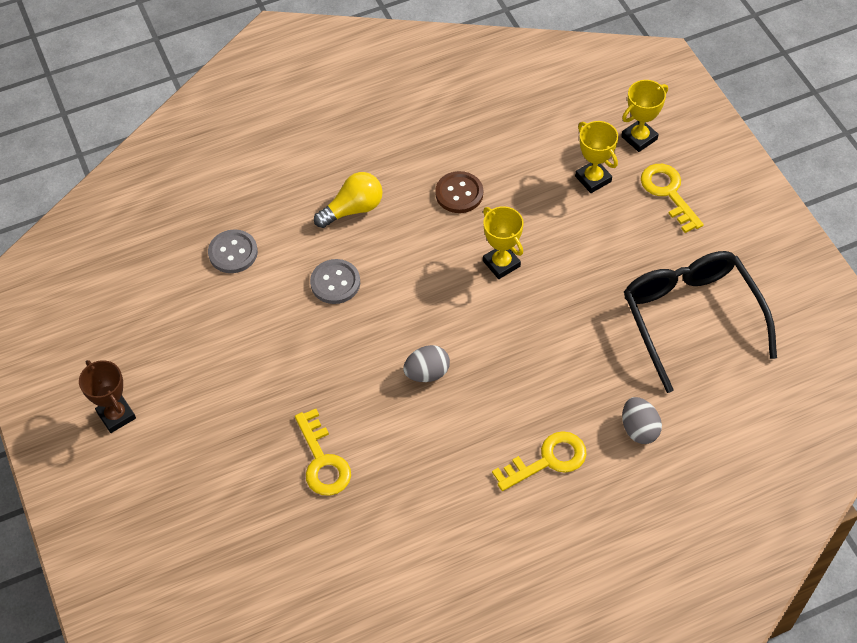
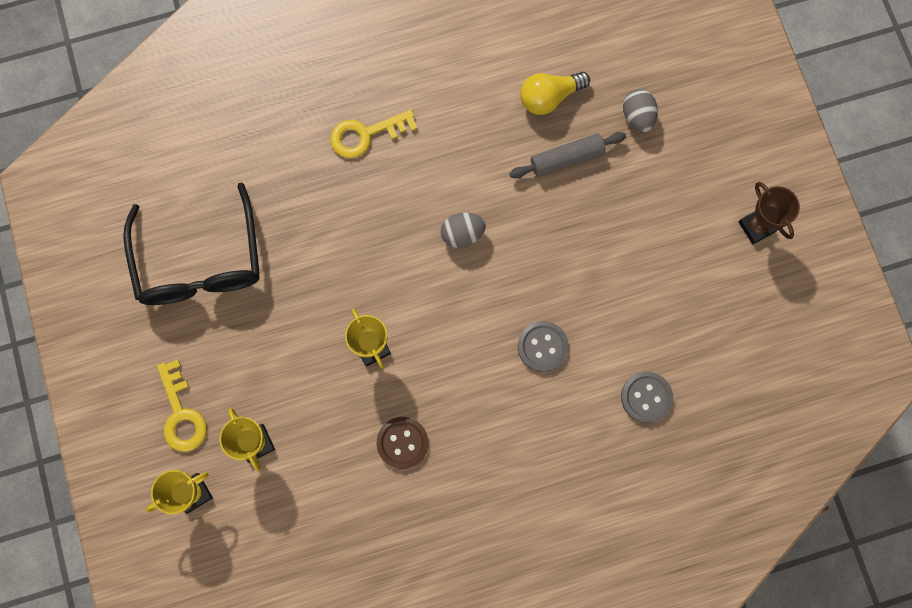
camera: 175 degrees left, 20 degrees up
(322, 461) = (566, 158): yellow key -> grey rolling pin
(353, 209) = (517, 437): yellow light bulb -> yellow light bulb (549, 97)
(639, 429) = (278, 154): grey egg -> grey egg (637, 117)

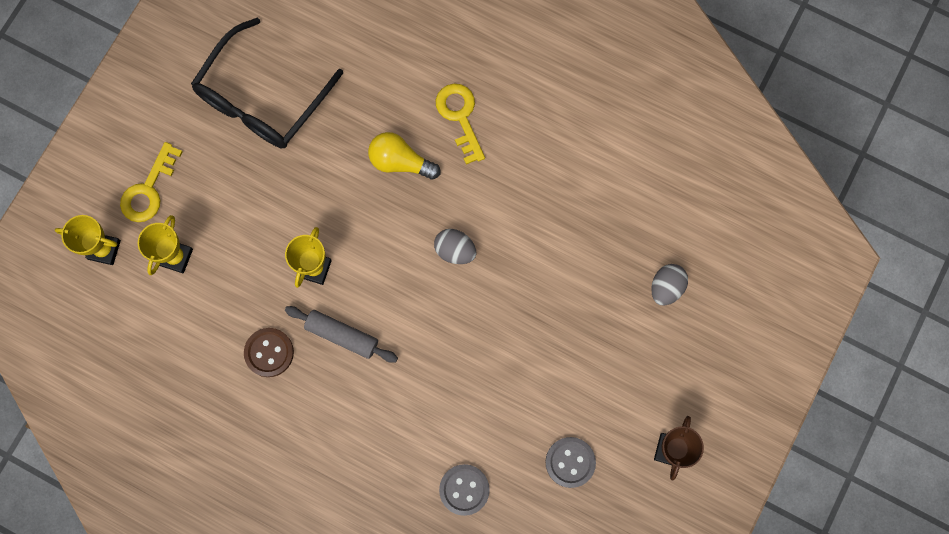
camera: 45 degrees right, 0 degrees up
(366, 135) = (460, 117): yellow key -> yellow key turned 45 degrees clockwise
(542, 347) = (429, 383): grey button -> grey button (570, 462)
(549, 97) = (616, 213): yellow light bulb -> yellow light bulb (400, 162)
(566, 158) = (583, 268): grey rolling pin -> grey rolling pin (342, 335)

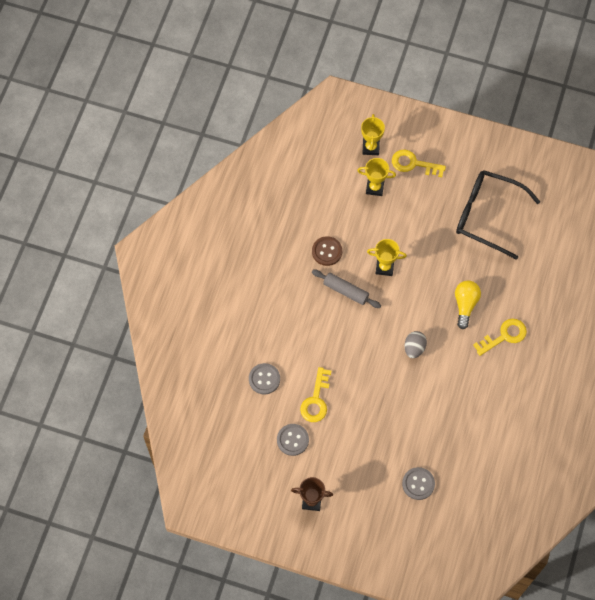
camera: 80 degrees right, 10 degrees down
(342, 335) = (346, 291): grey rolling pin -> grey rolling pin turned 75 degrees counterclockwise
(512, 414) = (316, 400): none -> yellow key
(666, 287) = (418, 484): grey egg -> grey button

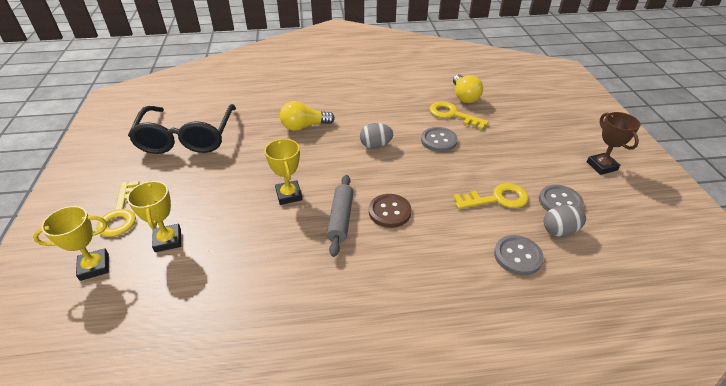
camera: 115 degrees left, 25 degrees down
(269, 419) = (559, 231): none -> grey egg
(327, 251) = (291, 257): brown button -> brown button (389, 212)
(418, 484) = (506, 108): grey button -> grey button (438, 141)
(453, 459) = (464, 96): none -> yellow light bulb
(504, 336) = (323, 98): yellow key -> yellow key (452, 115)

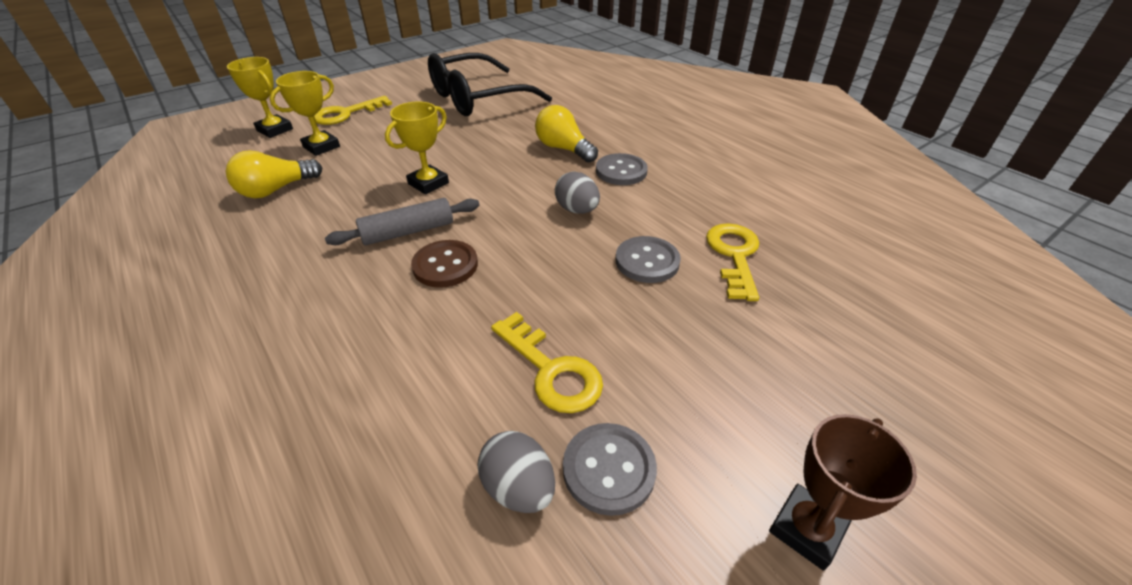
camera: 60 degrees right, 0 degrees up
(464, 96) = (804, 253): yellow light bulb -> yellow light bulb (276, 190)
(517, 256) = (418, 436): grey button -> grey button (621, 171)

